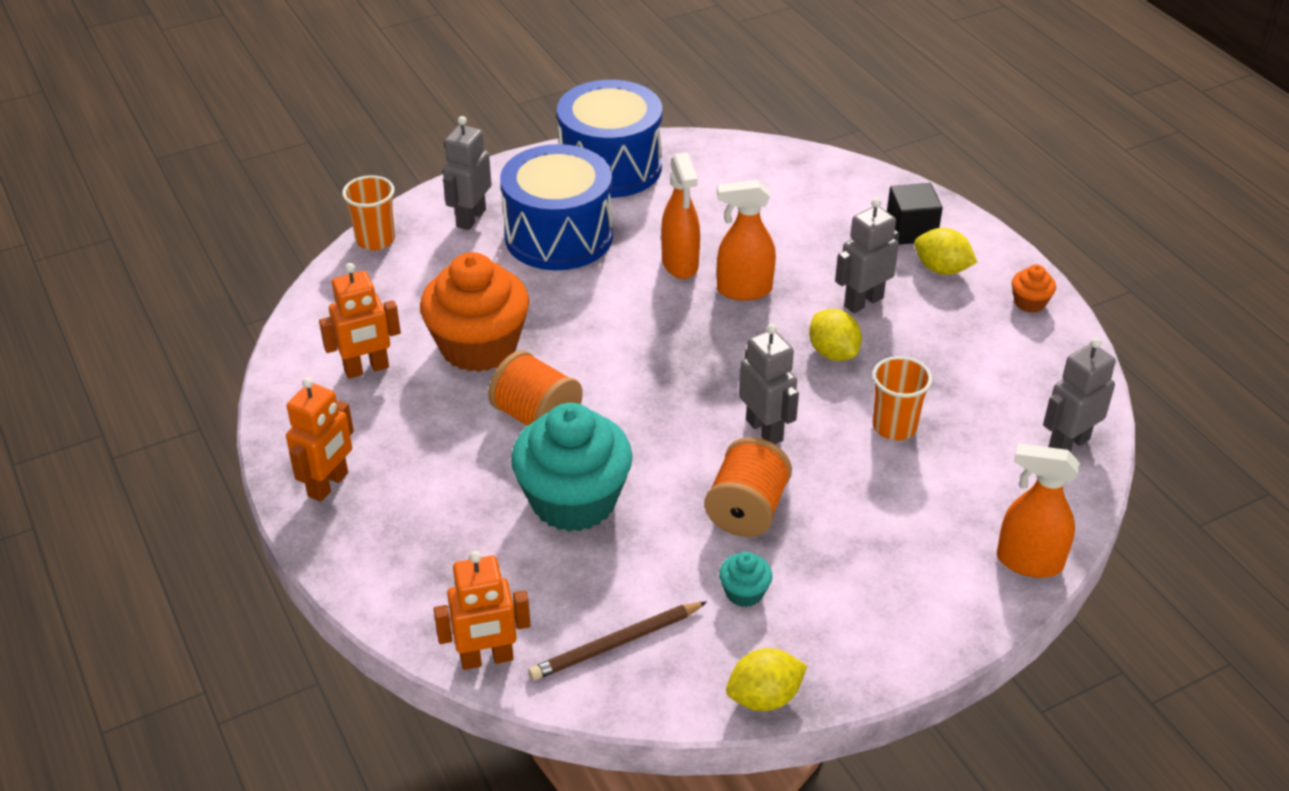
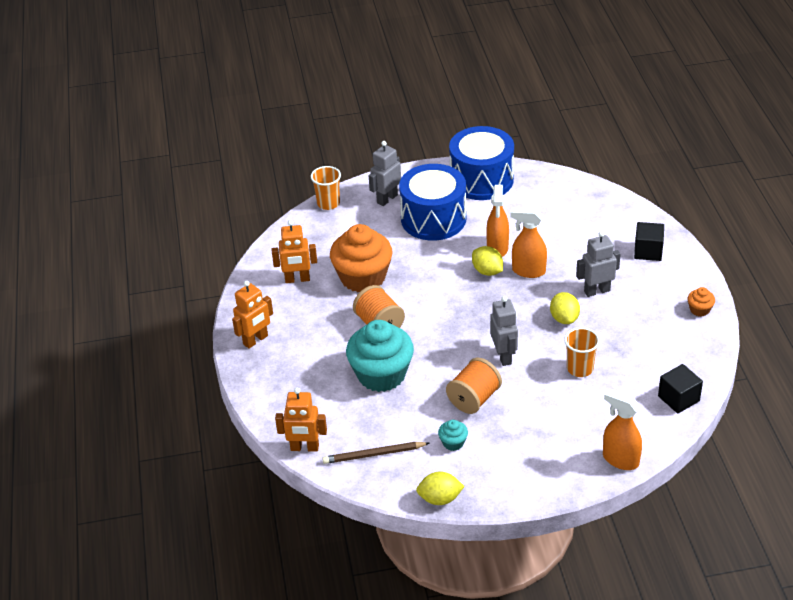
camera: 20 degrees right, 0 degrees up
(941, 269) = (655, 279): yellow lemon -> yellow lemon (487, 271)
(1068, 444) = (678, 398): grey robot -> black cube

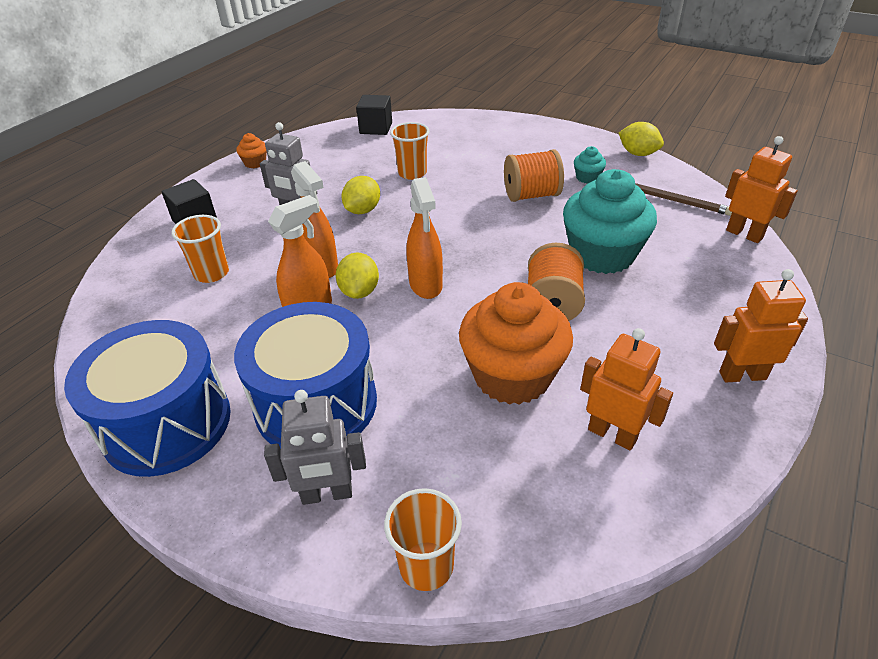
camera: 140 degrees left, 0 degrees up
(504, 356) = (460, 211): grey robot -> none
(578, 234) = (211, 273): none -> orange cup
(620, 459) = (471, 120): orange spray bottle -> orange spray bottle (426, 285)

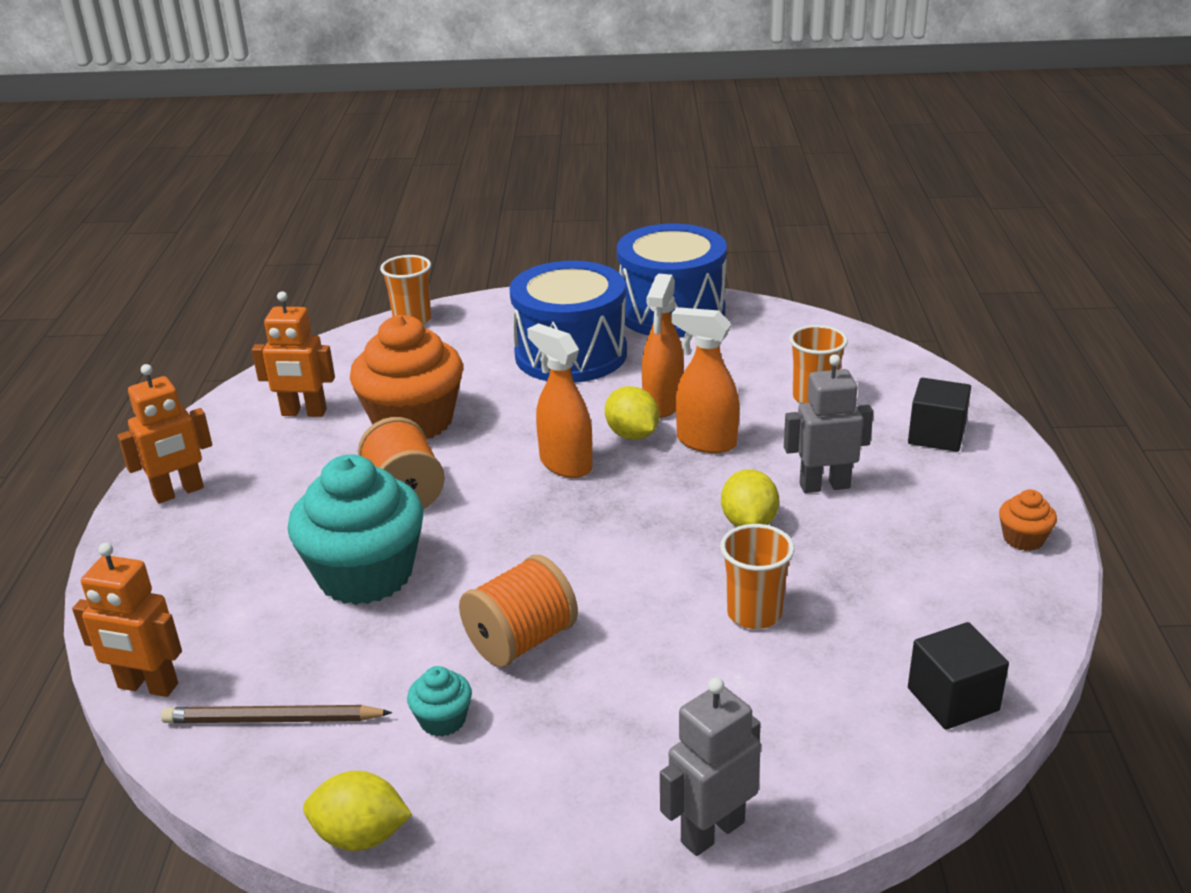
camera: 150 degrees right, 10 degrees down
(327, 494) = (507, 322): grey robot -> grey robot (712, 831)

